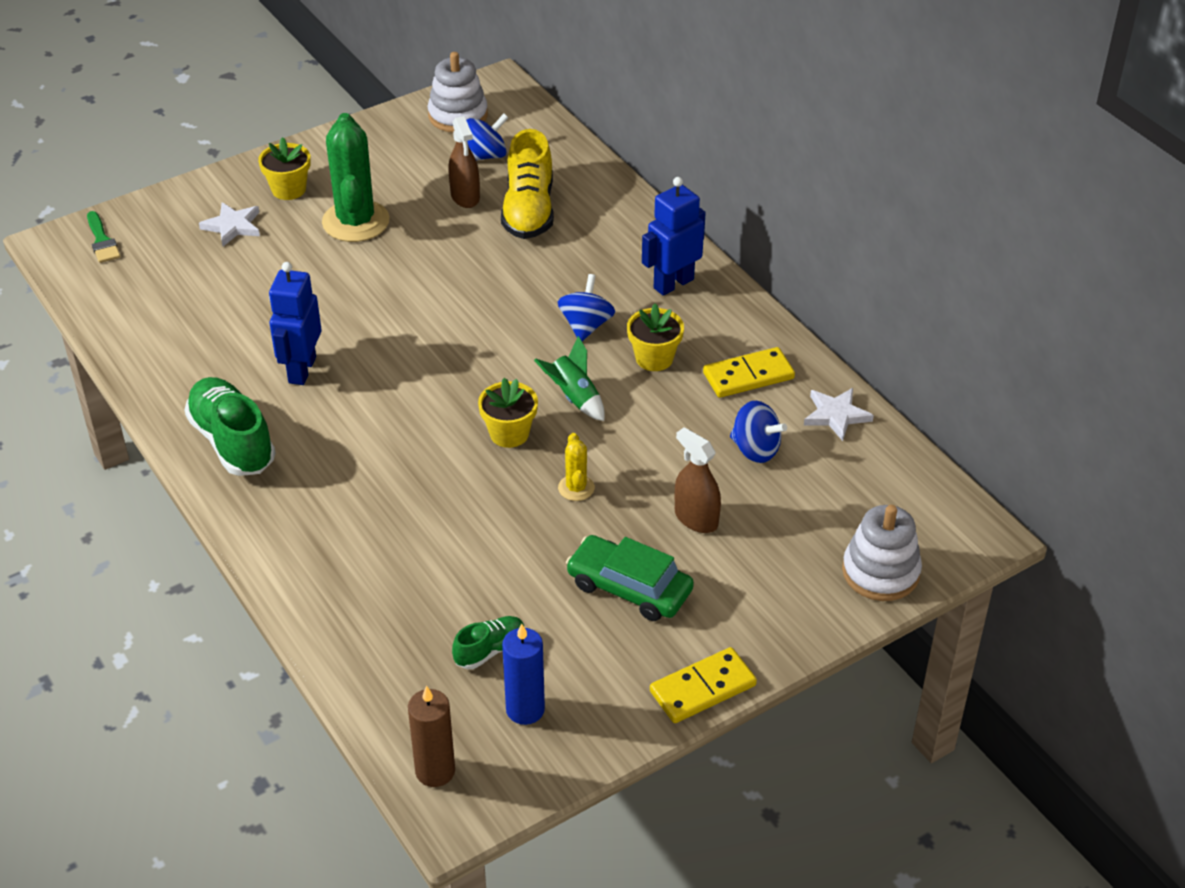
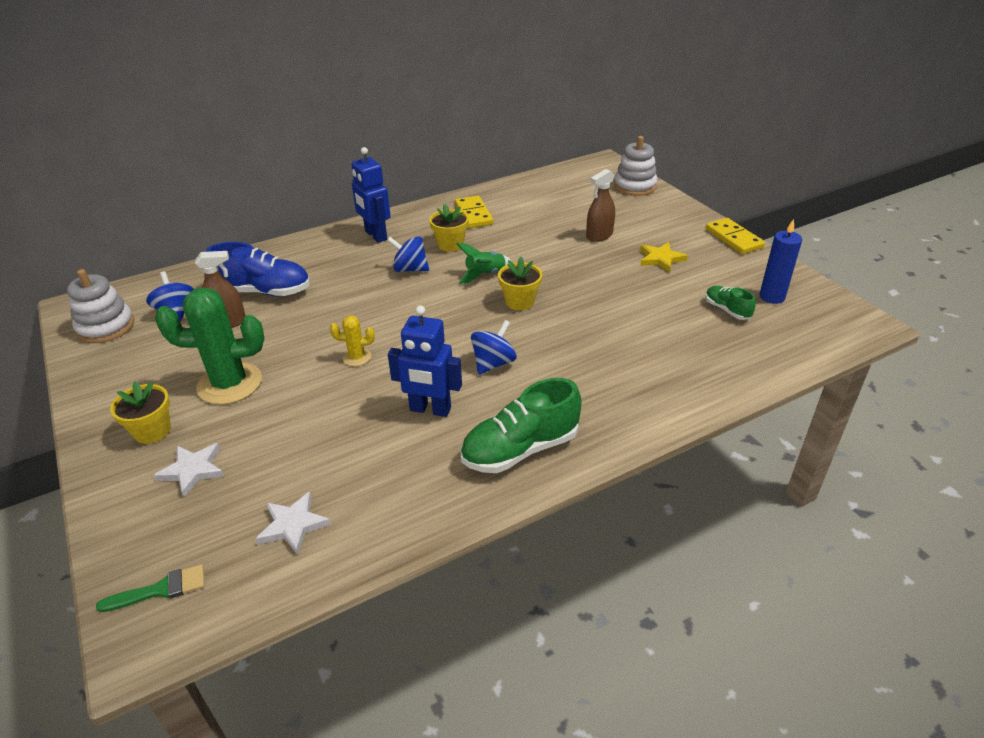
camera: 85 degrees left, 5 degrees down
(435, 771) = (836, 331): brown candle -> none
(529, 211) = (264, 292): yellow shoe -> blue shoe
(576, 488) = (574, 276): yellow cactus -> yellow cactus (357, 357)
(629, 587) = (660, 259): green car -> yellow star
(755, 449) = (539, 215): blue spinning top -> blue spinning top (493, 363)
(836, 415) = (512, 191): white star -> white star (293, 525)

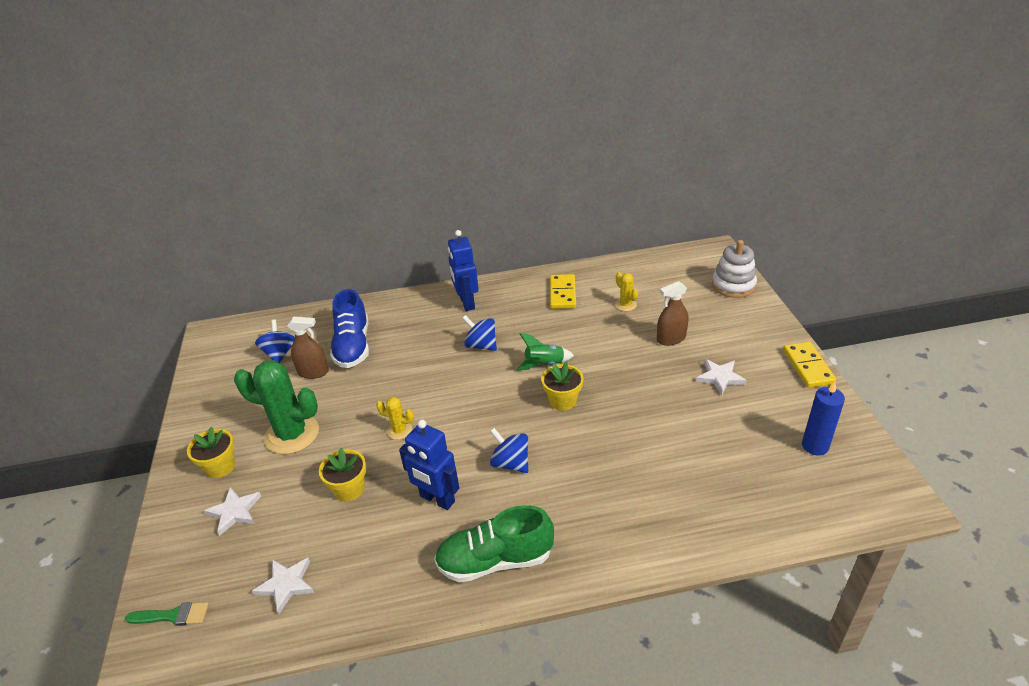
camera: 20 degrees right, 0 degrees up
(106, 327) = (224, 358): white stacking toy -> none
(264, 292) = (353, 346): blue shoe -> blue shoe turned 60 degrees clockwise
(450, 244) = (527, 324): yellow flower pot -> yellow flower pot (349, 489)
(493, 363) = (511, 463): blue spinning top -> blue spinning top turned 105 degrees counterclockwise
(541, 215) = (626, 305): none -> yellow cactus
(660, 259) = (720, 377): yellow star -> white star
(727, 310) = (759, 452): green shoe -> none

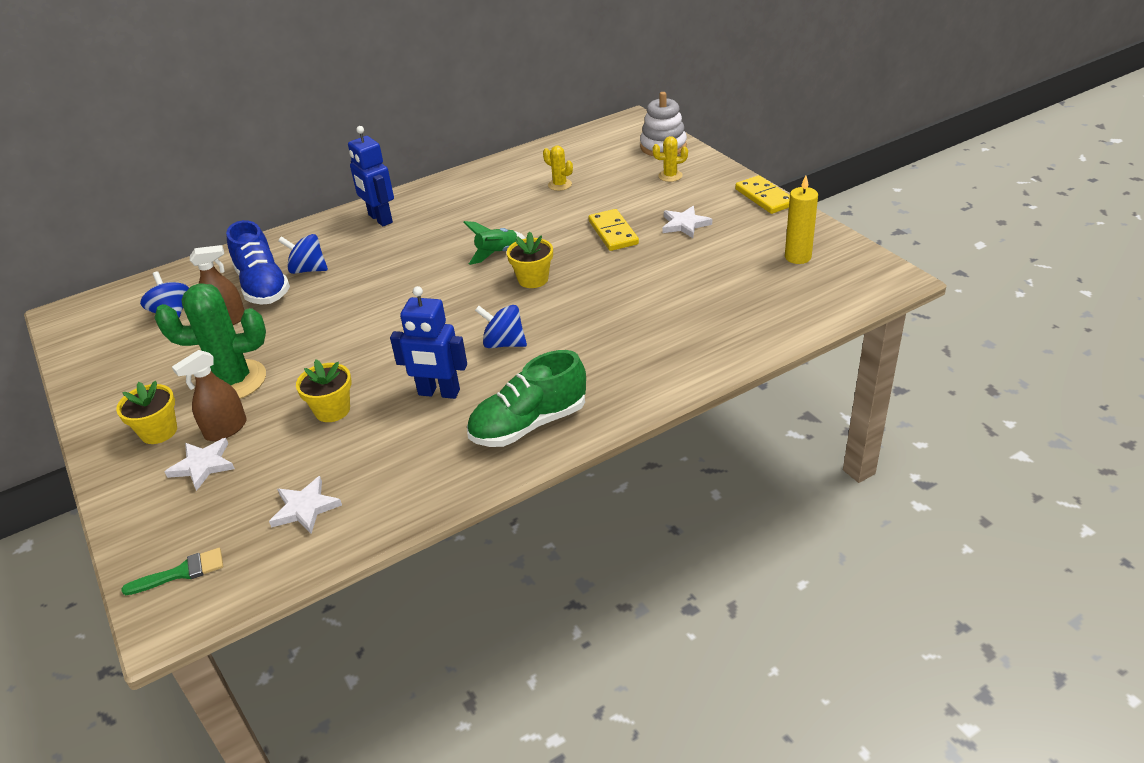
camera: 20 degrees left, 0 degrees up
(399, 430) = (363, 347): yellow cactus -> yellow cactus (670, 176)
(481, 345) = (417, 253): blue spinning top -> blue spinning top (308, 270)
(563, 293) = (486, 189): yellow domino -> yellow domino (613, 233)
(671, 339) = (621, 203): brown spray bottle -> brown spray bottle (226, 429)
(815, 446) = (798, 257): blue candle -> yellow candle

